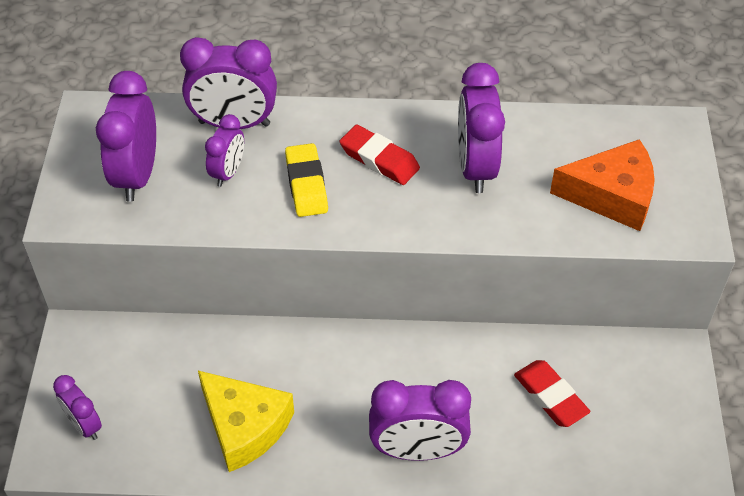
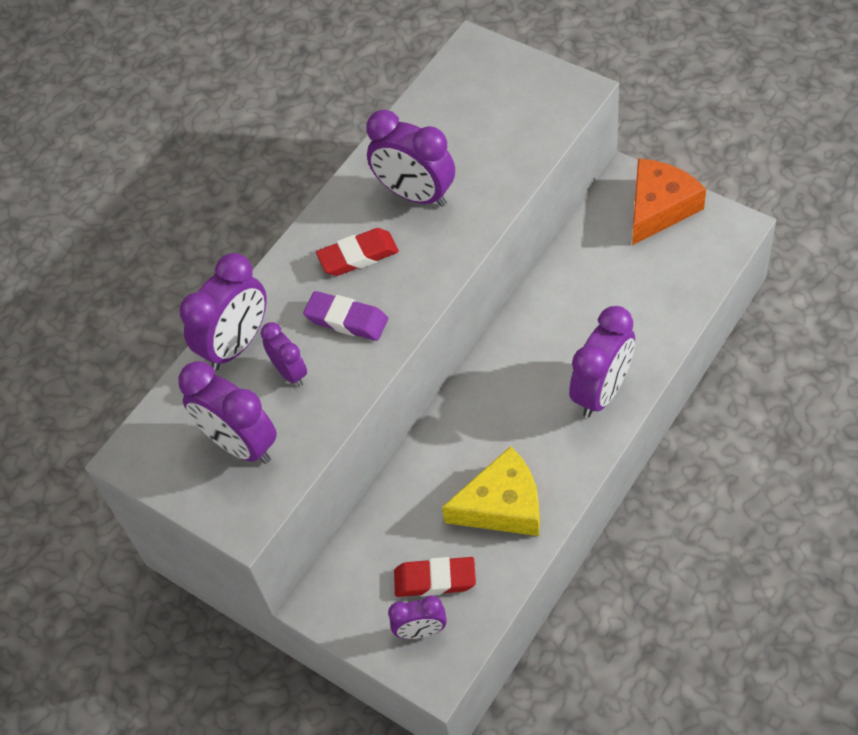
camera: 50 degrees left, 5 degrees up
(306, 184) = (346, 319): yellow eraser -> purple eraser
(550, 396) = (611, 280): red eraser -> red eraser (435, 580)
(612, 195) = (508, 122): orange cheese -> orange cheese (659, 208)

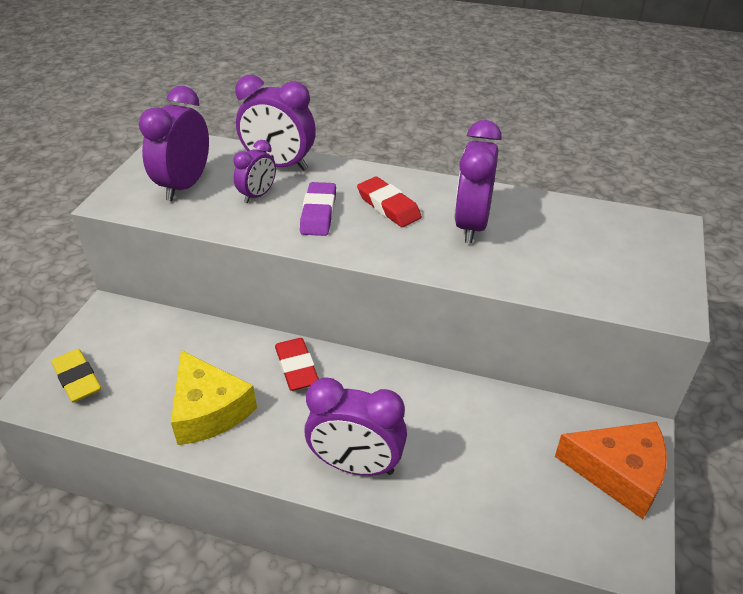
camera: 65 degrees right, 15 degrees down
(421, 631) = (77, 379): purple clock -> yellow eraser
(435, 580) = (128, 378): red eraser -> red eraser (296, 368)

